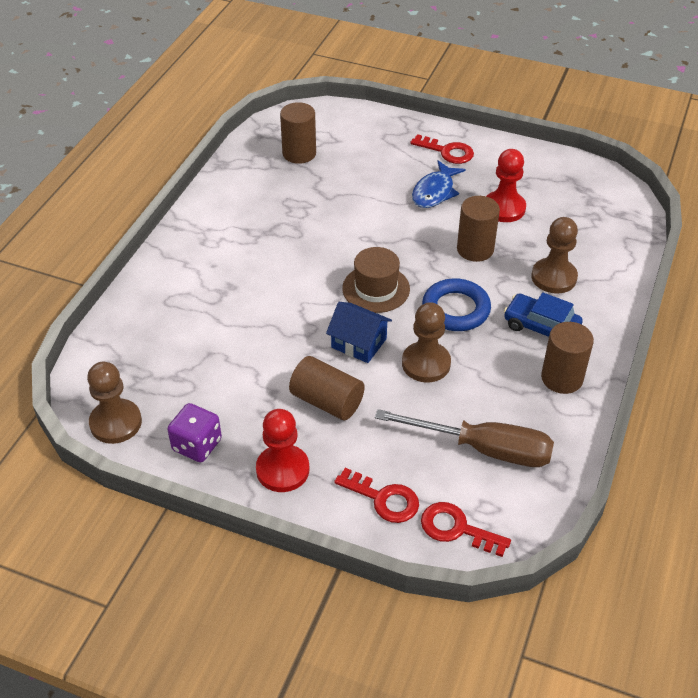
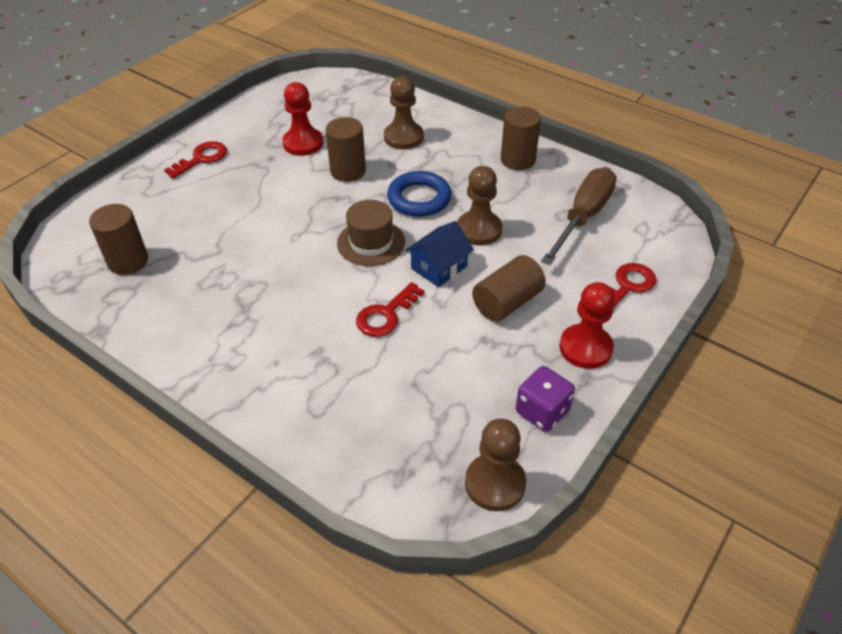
camera: 75 degrees left, 0 degrees up
(435, 192) = (255, 178): blue fish -> none
(457, 529) = (663, 249): red key -> red key (386, 315)
(541, 327) = (458, 157): blue car -> none

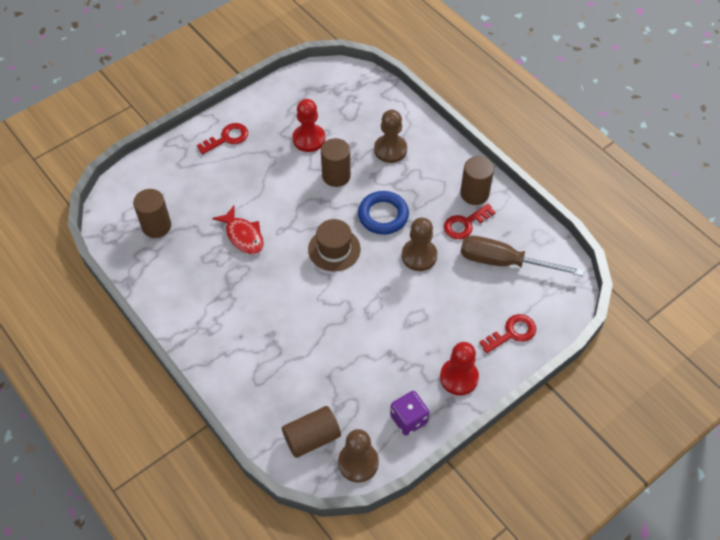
camera: 15 degrees right, 10 degrees up
(248, 250) = (243, 236): none -> red fish
(386, 315) = (326, 316): red key -> red key (465, 224)
(439, 267) = (377, 283): blue house -> none
(507, 302) = (417, 326): brown cylinder -> brown cylinder (312, 438)
(583, 217) = (504, 262): brown screwdriver -> brown screwdriver turned 120 degrees counterclockwise

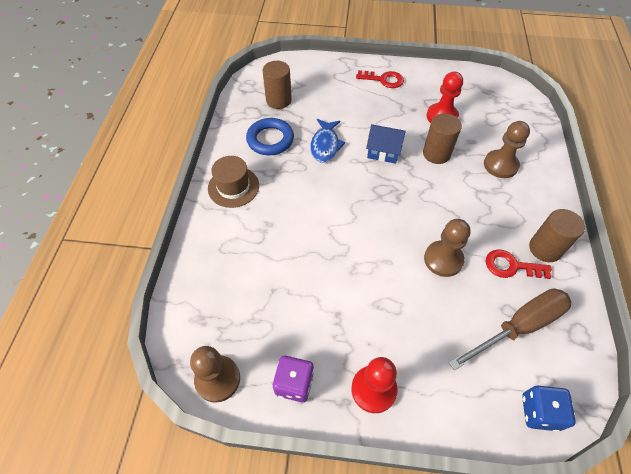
camera: 45 degrees right, 0 degrees up
(243, 236) = (325, 145): red fish -> blue fish
(294, 205) = (383, 151): none -> blue house
(312, 438) = (209, 325): brown cylinder -> none
(334, 249) = (379, 202): brown hat -> brown hat (233, 187)
(383, 215) = (444, 207): blue ring -> blue ring (270, 140)
(504, 262) = (518, 327): brown screwdriver -> brown screwdriver turned 90 degrees clockwise
(512, 333) = (464, 396): red key -> none
(558, 304) = (539, 412): none -> blue dice

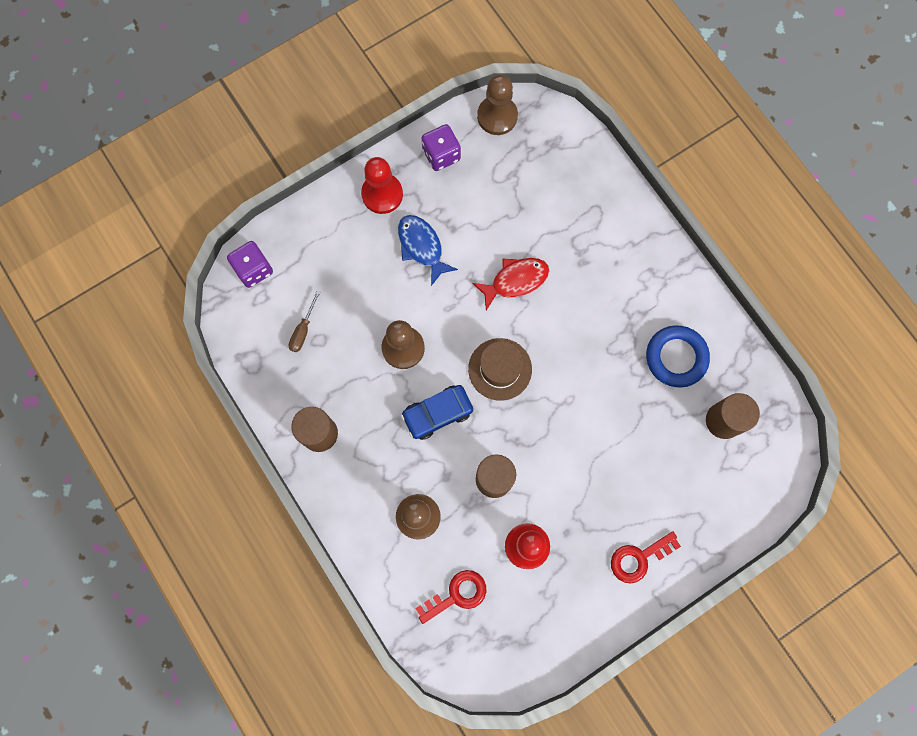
camera: 140 degrees right, 20 degrees up
(233, 187) = (652, 273): brown hat -> brown hat (500, 369)
(324, 245) = (515, 281): none -> red fish
(325, 145) = (615, 396): blue fish -> blue fish (422, 247)
(383, 151) = (550, 437): blue house -> none
(447, 206) = (437, 413): none -> blue car
(511, 266) = (339, 388): red key -> red key (457, 595)
(518, 327) = (303, 330): brown screwdriver -> brown screwdriver, size x0.45
(539, 412) = (254, 269): blue dice -> purple dice

